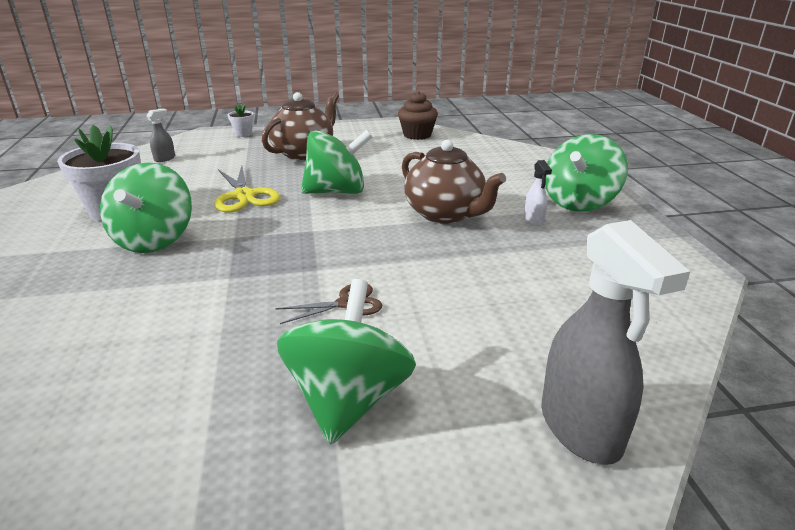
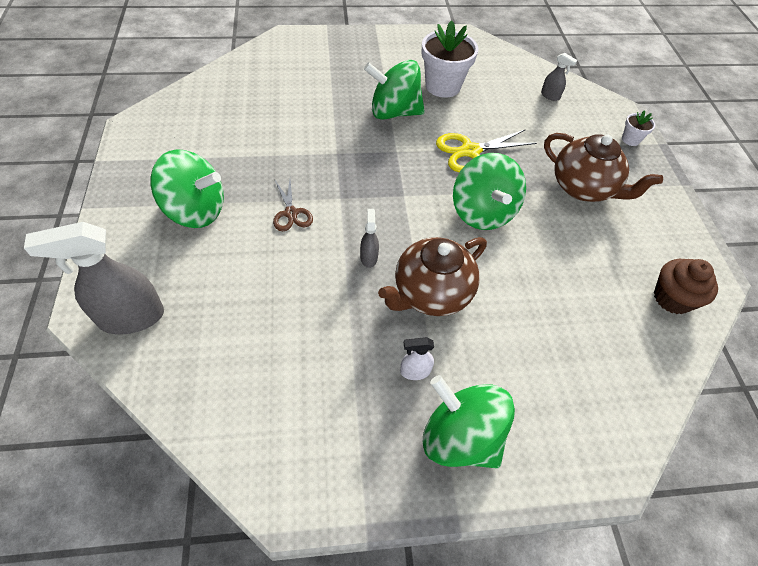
camera: 90 degrees right, 25 degrees up
(409, 246) = (369, 257): none -> grey spray bottle

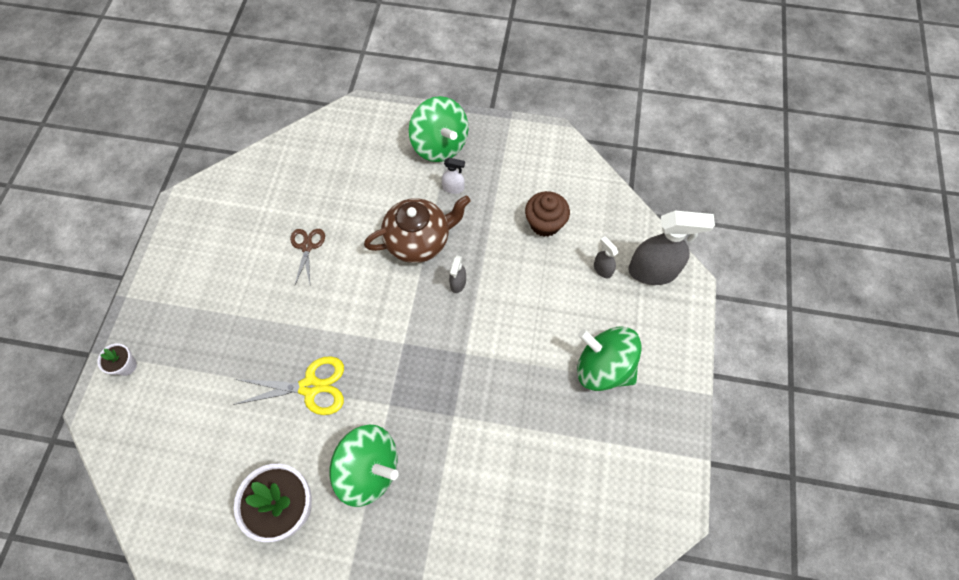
camera: 160 degrees left, 10 degrees up
(291, 213) = (515, 345): brown scissors -> brown scissors (307, 246)
(482, 212) = (338, 307): green spinning top -> none
(550, 96) = (164, 459): grey spray bottle -> grey spray bottle (602, 269)
(583, 188) = (225, 313): brown teapot -> none
(672, 298) = (232, 196): brown cupcake -> brown cupcake (545, 223)

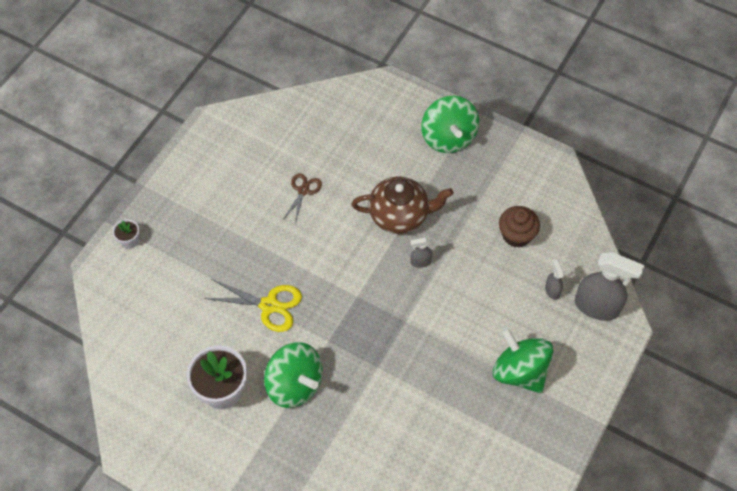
camera: 20 degrees right, 5 degrees down
(453, 188) = (446, 179): white spray bottle -> none
(458, 283) = (420, 262): grey spray bottle -> grey spray bottle turned 45 degrees clockwise

